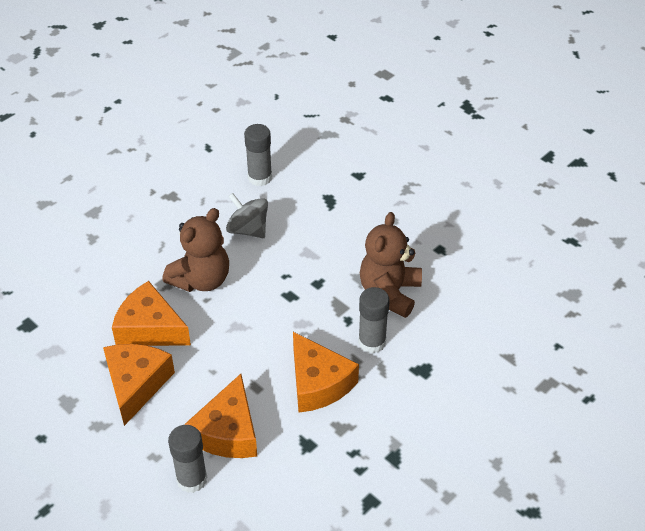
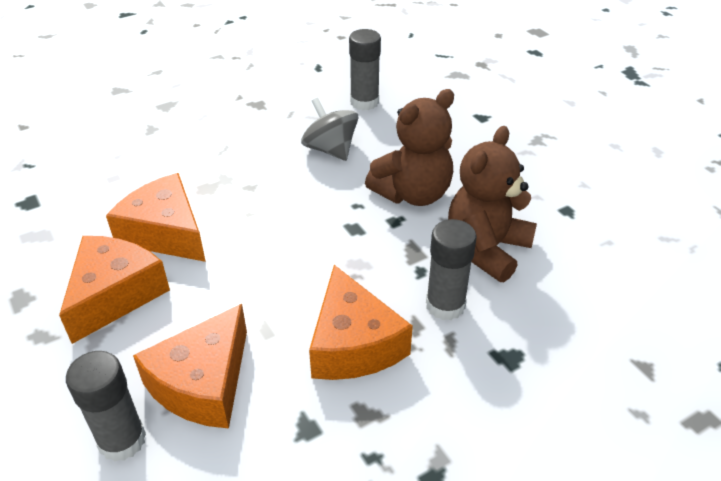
camera: 15 degrees right, 5 degrees down
(201, 279) = (252, 191): brown teddy bear -> brown teddy bear (413, 194)

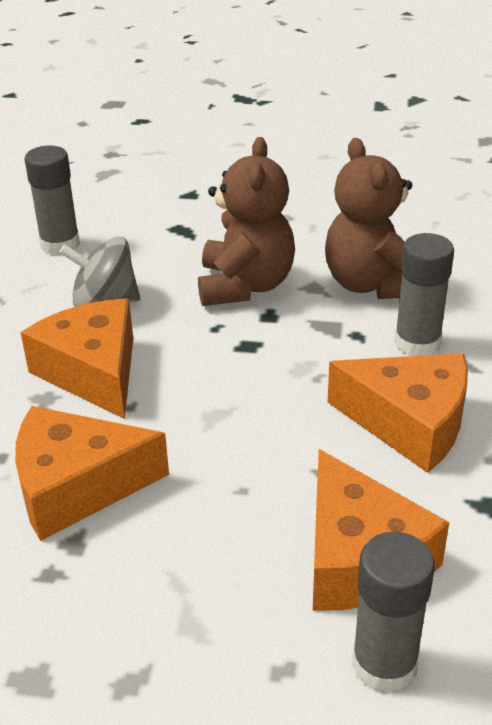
camera: 50 degrees left, 5 degrees down
(115, 295) = (135, 577): orange cheese -> orange cheese (93, 372)

